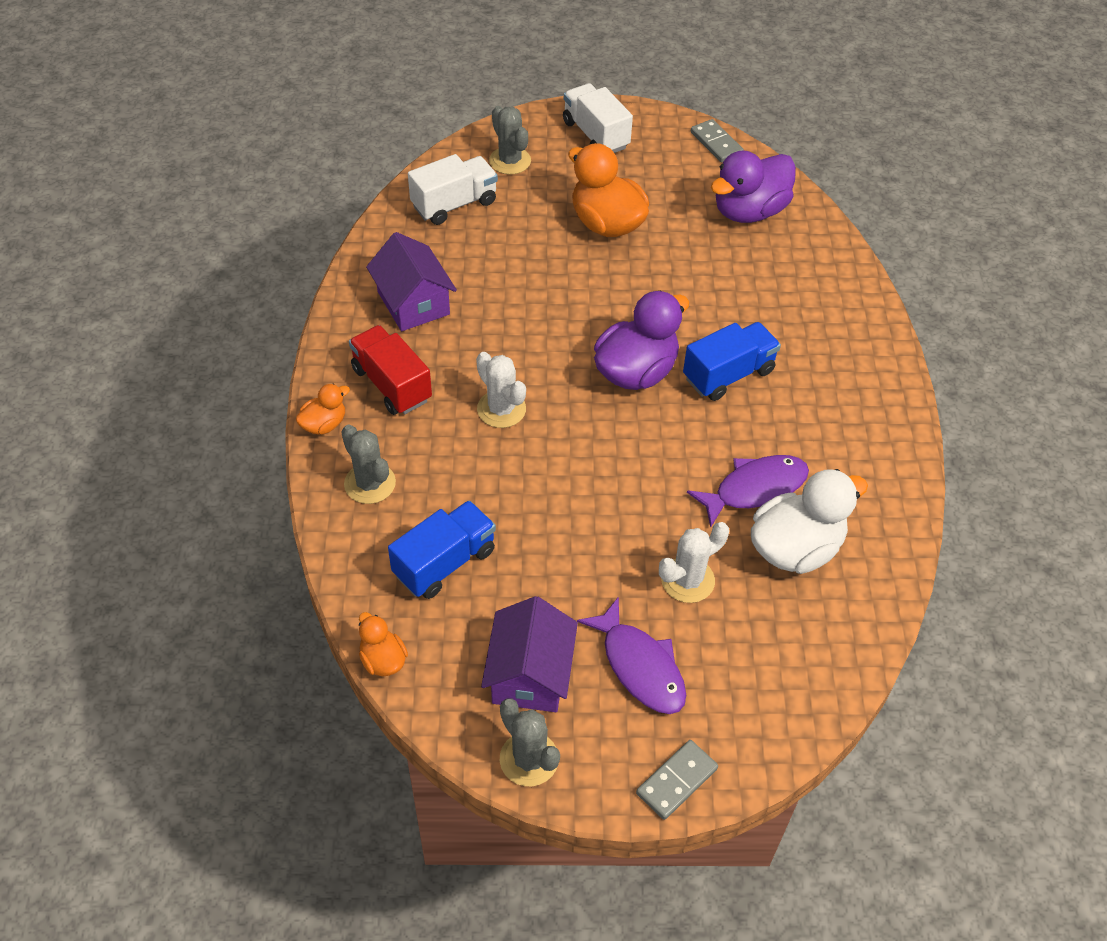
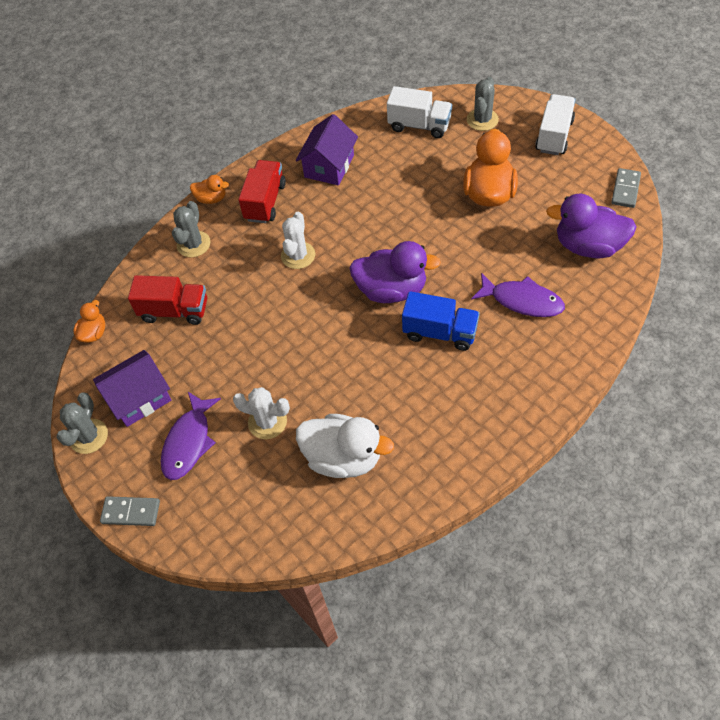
camera: 55 degrees right, 5 degrees up
(444, 562) = (174, 311): blue truck -> red truck
(754, 489) = (366, 407): purple fish -> purple fish (522, 301)

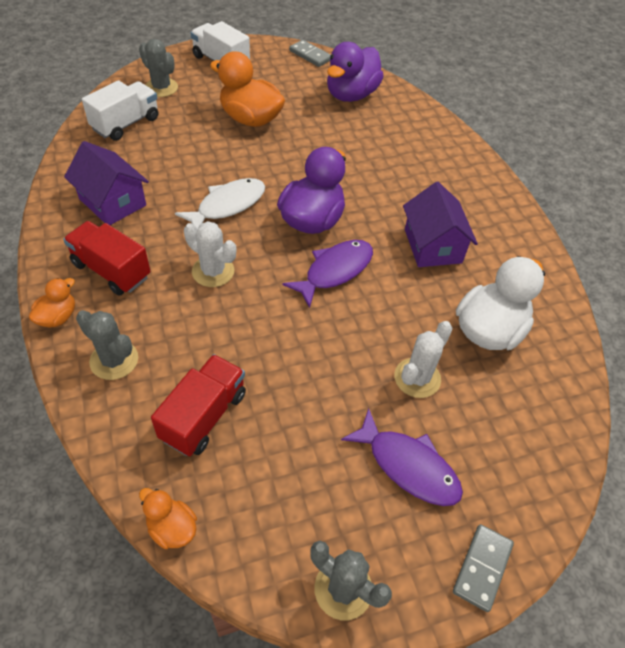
camera: 75 degrees left, 5 degrees down
(139, 398) = (315, 502): purple house -> purple house (433, 246)
(371, 230) = (227, 205): none -> white fish
(440, 332) = (382, 209): blue truck -> none
(522, 301) = (381, 149): purple fish -> purple fish (334, 271)

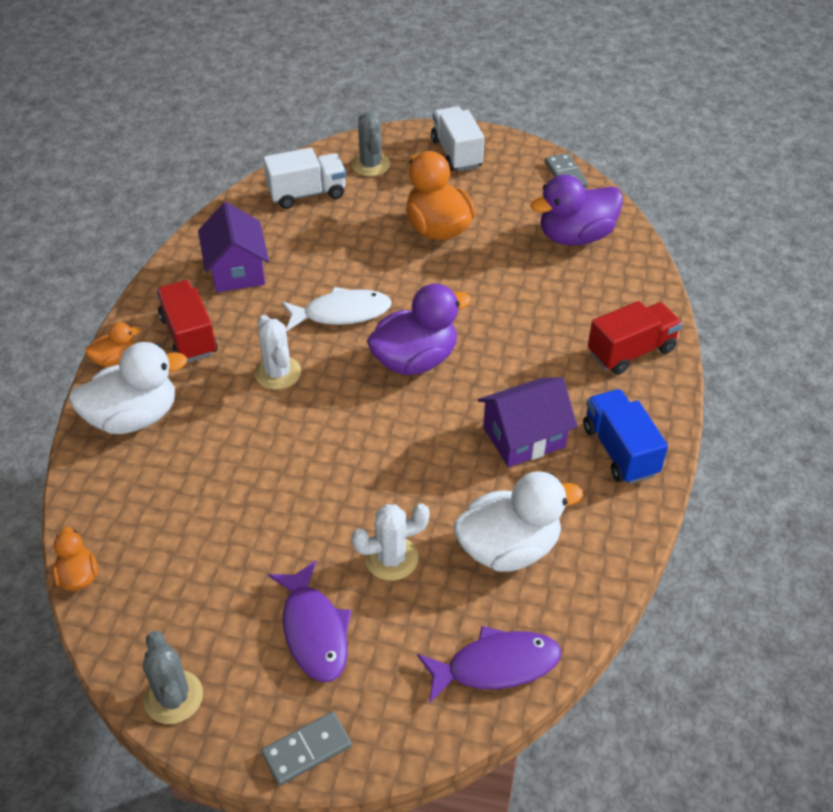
camera: 35 degrees right, 5 degrees down
(114, 360) = (134, 417): grey cactus -> white duck
(204, 416) = (170, 499): red truck -> red truck (631, 351)
(334, 271) = (396, 421): purple fish -> purple fish (496, 666)
(433, 246) = (524, 437): purple house -> purple house turned 45 degrees clockwise
(499, 229) = (619, 450): none -> blue truck

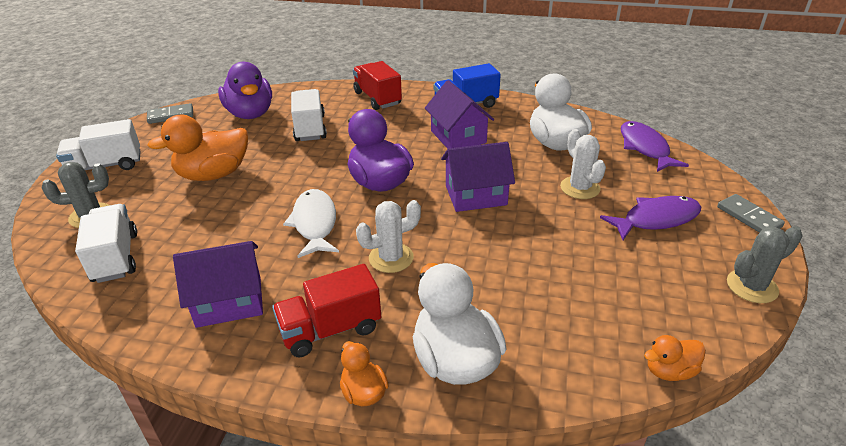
camera: 90 degrees left, 10 degrees down
(383, 447) = (475, 195): none -> purple house
(541, 292) = (310, 128): none -> white truck

